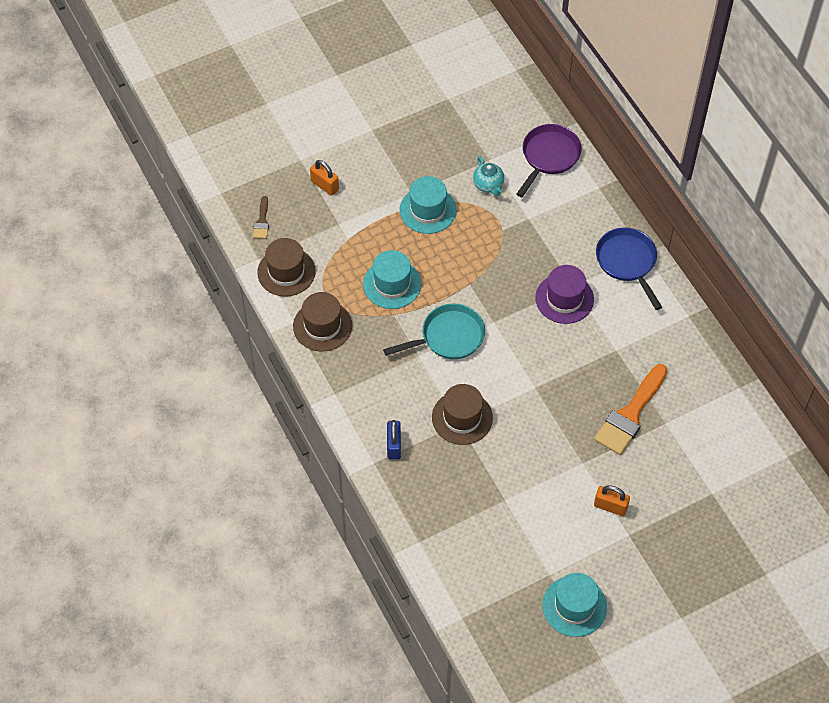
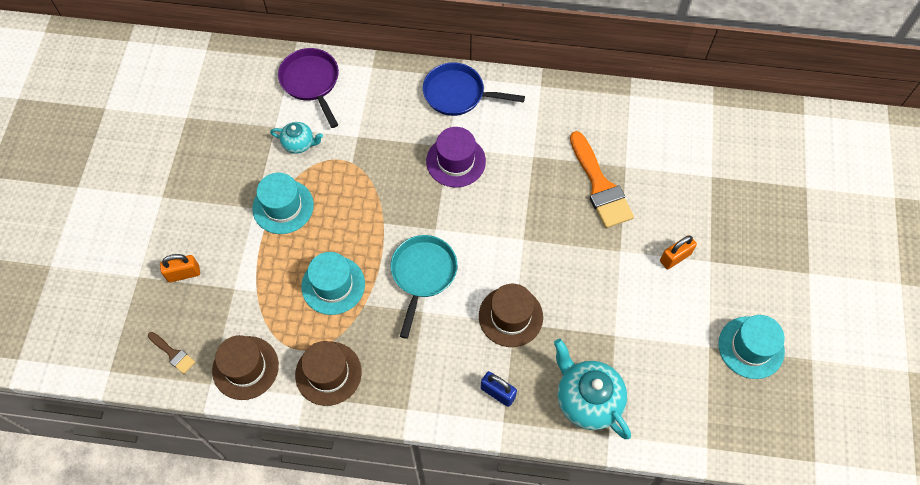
camera: 55 degrees left, 5 degrees up
(435, 510) = (587, 400): none -> turquoise teapot

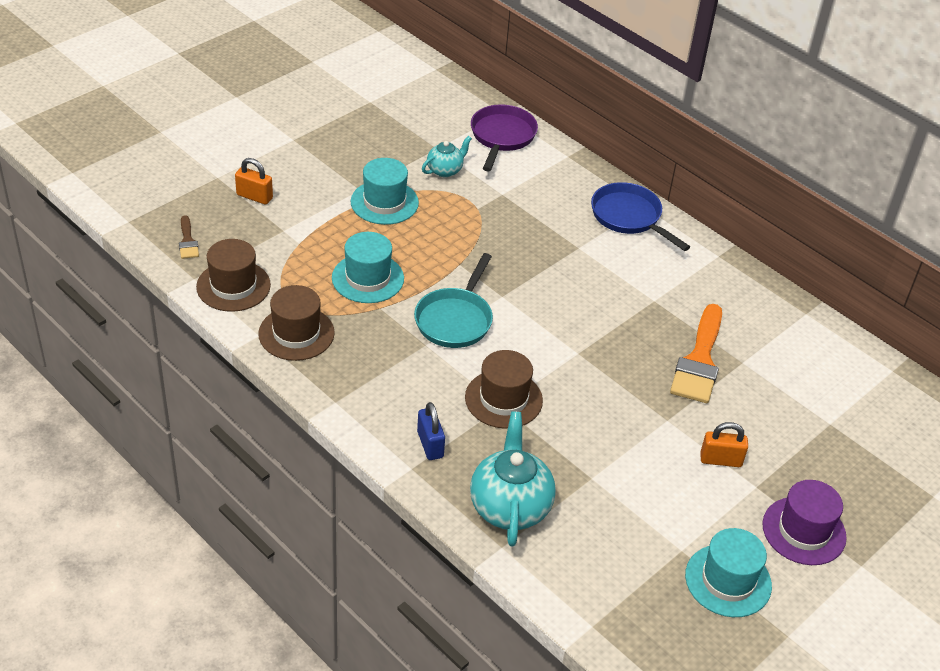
camera: 35 degrees right, 20 degrees down
(299, 144) = (445, 170): turquoise teapot -> turquoise teapot turned 90 degrees counterclockwise
(423, 274) = (455, 319): turquoise pan -> turquoise pan turned 150 degrees clockwise
(456, 161) = (574, 261): purple hat -> purple hat (804, 531)

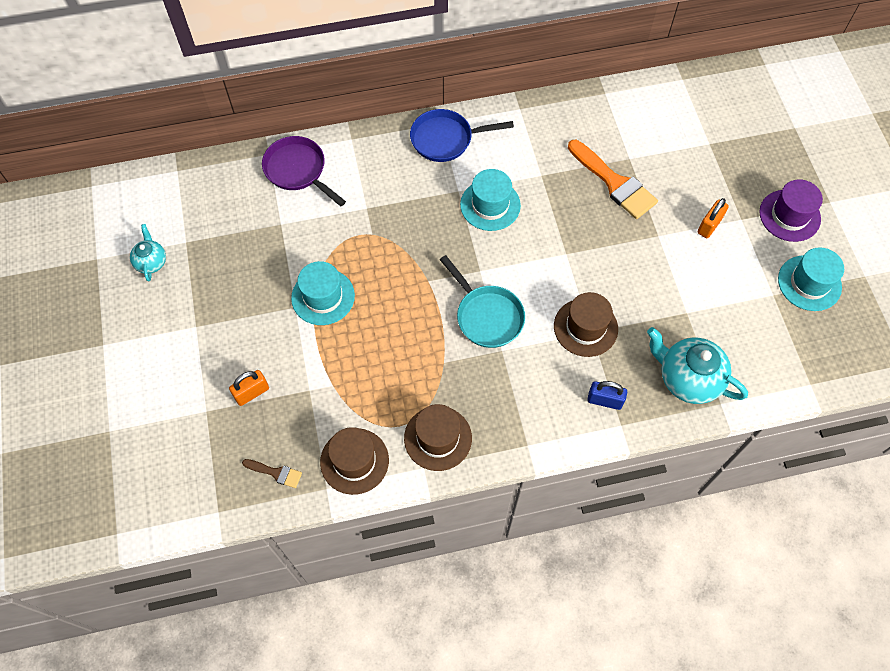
camera: 55 degrees left, 20 degrees up
(368, 278) = (405, 354): turquoise hat -> turquoise hat (490, 205)
(445, 170) = (312, 232): turquoise teapot -> turquoise teapot (151, 262)

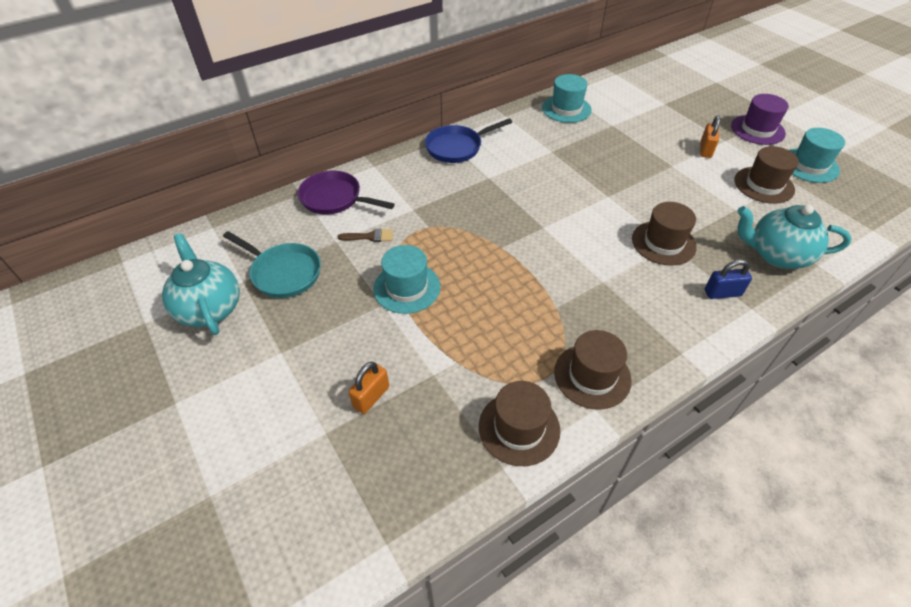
camera: 20 degrees left, 15 degrees down
(151, 262) = (210, 308): turquoise teapot -> turquoise teapot, size x1.81
(276, 473) = (437, 472): brown brush -> brown brush (370, 236)
(487, 316) = (572, 259): turquoise pan -> turquoise pan (283, 273)
(490, 205) = (522, 180): turquoise hat -> turquoise hat (566, 109)
(614, 183) = (613, 142): orange brush -> none
(739, 292) = (764, 185): none -> brown hat

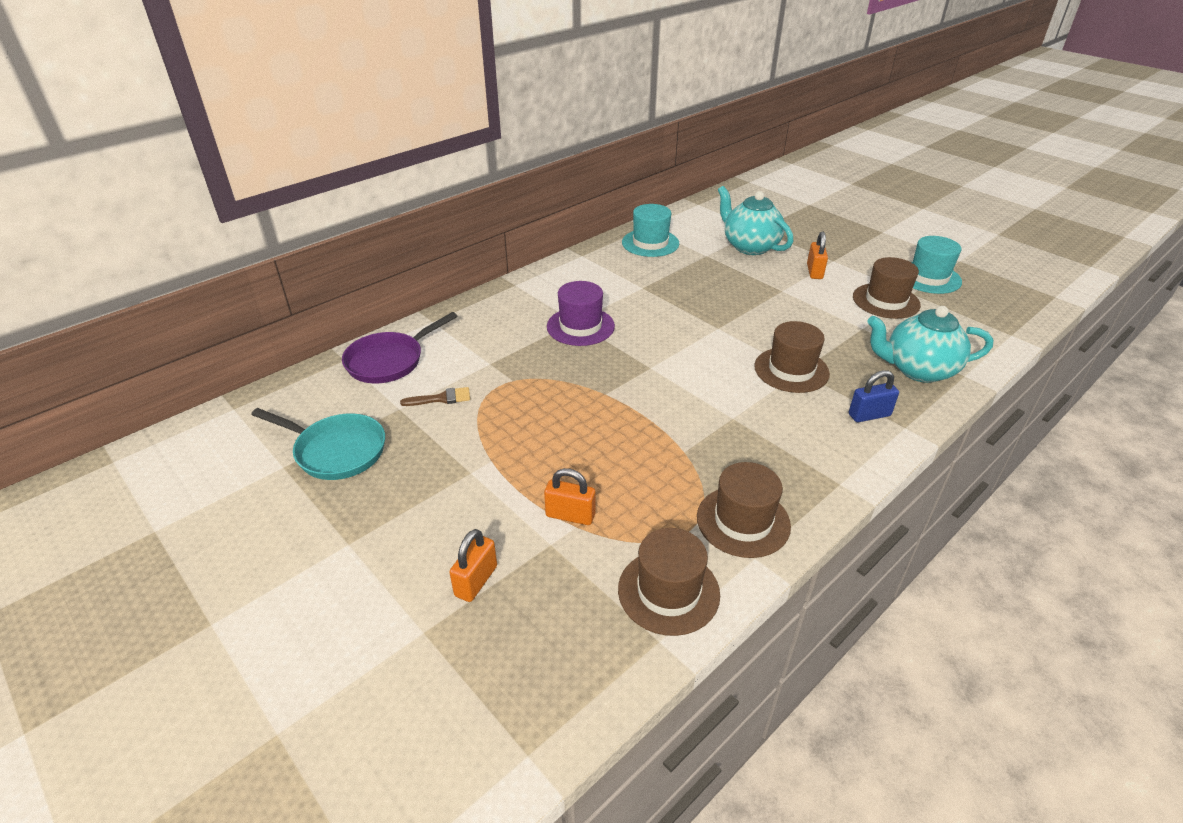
camera: 10 degrees left, 10 degrees down
(210, 308) = (243, 503): turquoise teapot -> turquoise teapot (749, 246)
(335, 198) = (389, 361): purple pan -> purple pan turned 60 degrees counterclockwise
(407, 288) = (498, 450): turquoise hat -> none
(453, 351) = (570, 515): none -> orange padlock
(457, 147) = (530, 292): blue pan -> none
(757, 130) = (865, 247): purple hat -> purple hat (580, 326)

